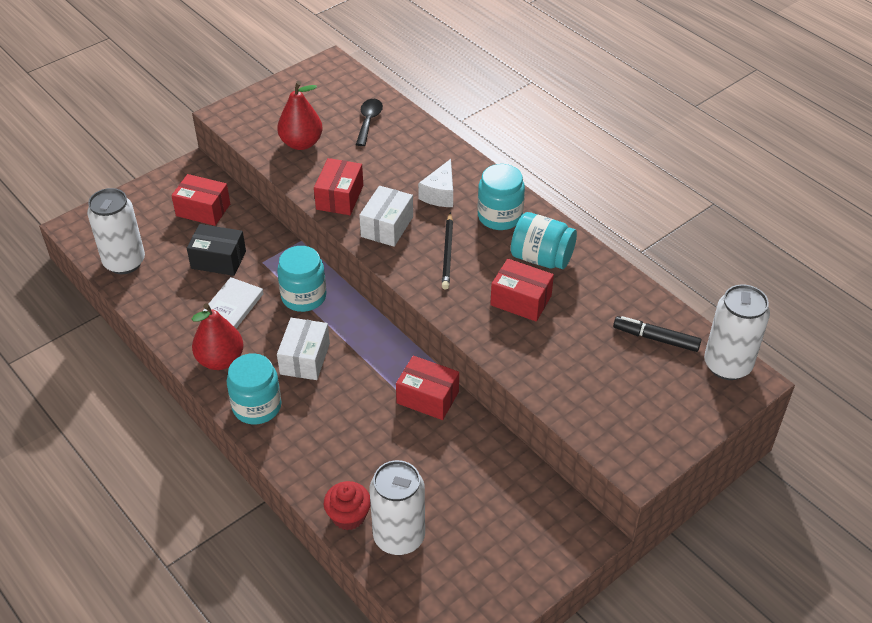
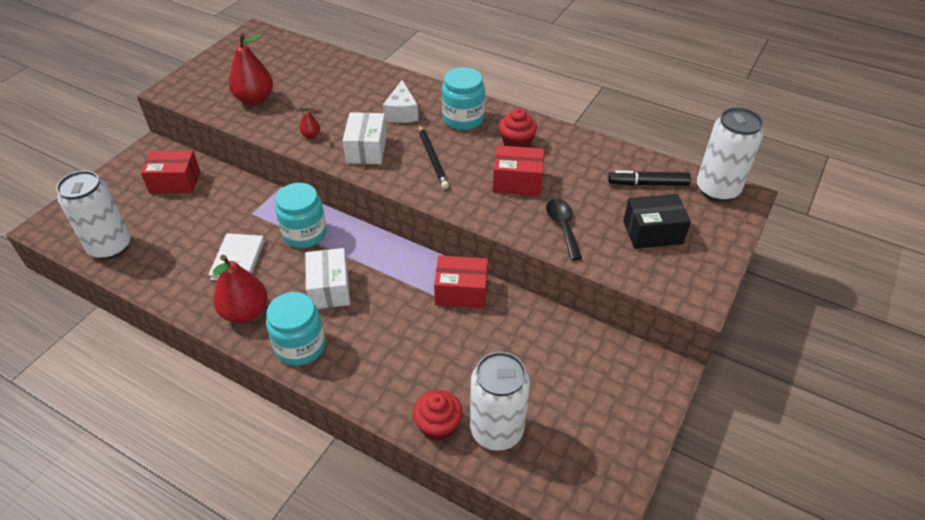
camera: 20 degrees left, 0 degrees up
(218, 260) = (207, 222): black box -> black box (652, 232)
(340, 197) = (311, 135): red box -> red pear
(369, 121) = (310, 69): black spoon -> black spoon (562, 227)
(541, 258) = (516, 143): turquoise jar -> red cupcake

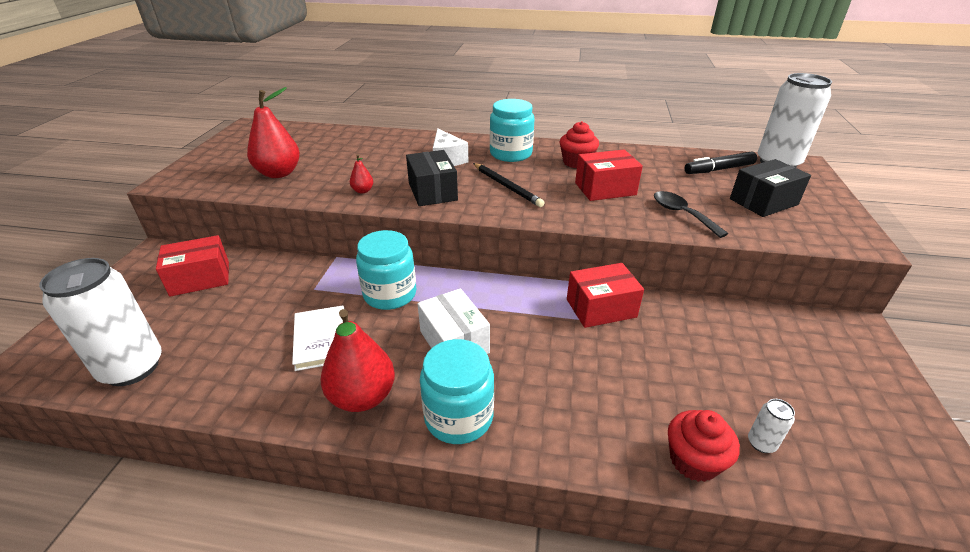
camera: 20 degrees left, 10 degrees down
(366, 149) = (432, 191): white box -> black box
(496, 430) = (761, 443): white can -> white can, size x0.40

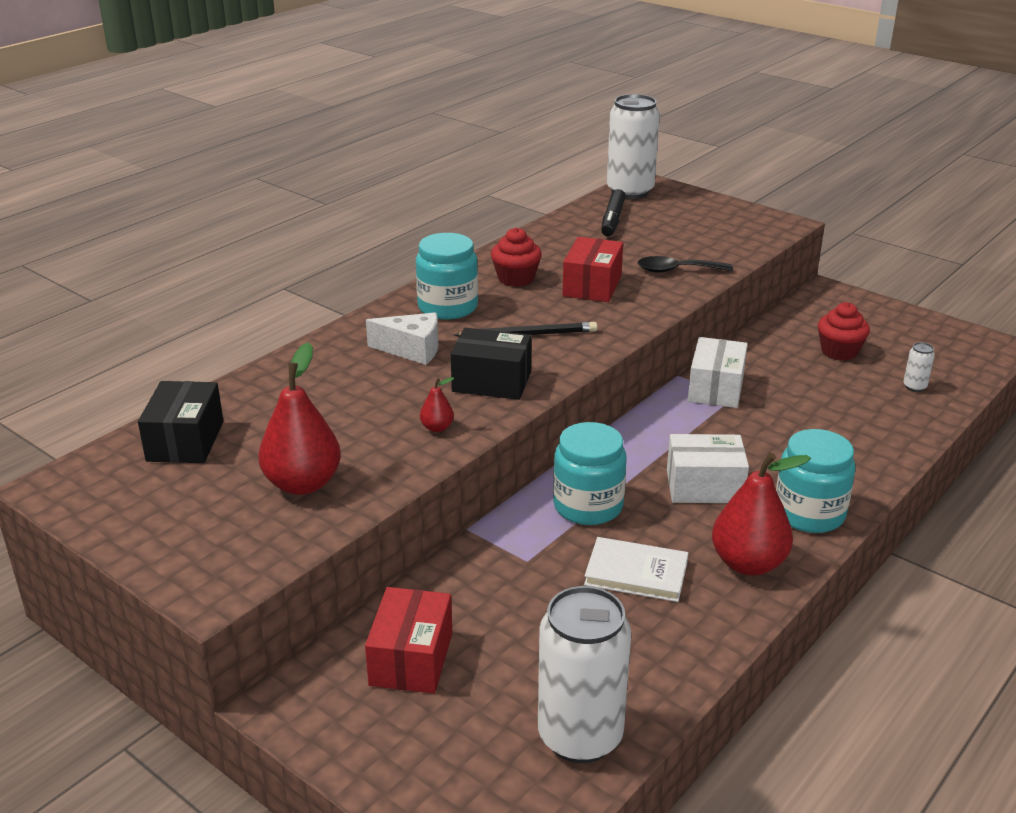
camera: 60 degrees left, 5 degrees down
(601, 308) = (716, 389): red box -> white box
(693, 460) = (915, 420): red cupcake -> red cupcake (839, 351)
(763, 202) = (691, 229): black box -> black box (185, 441)

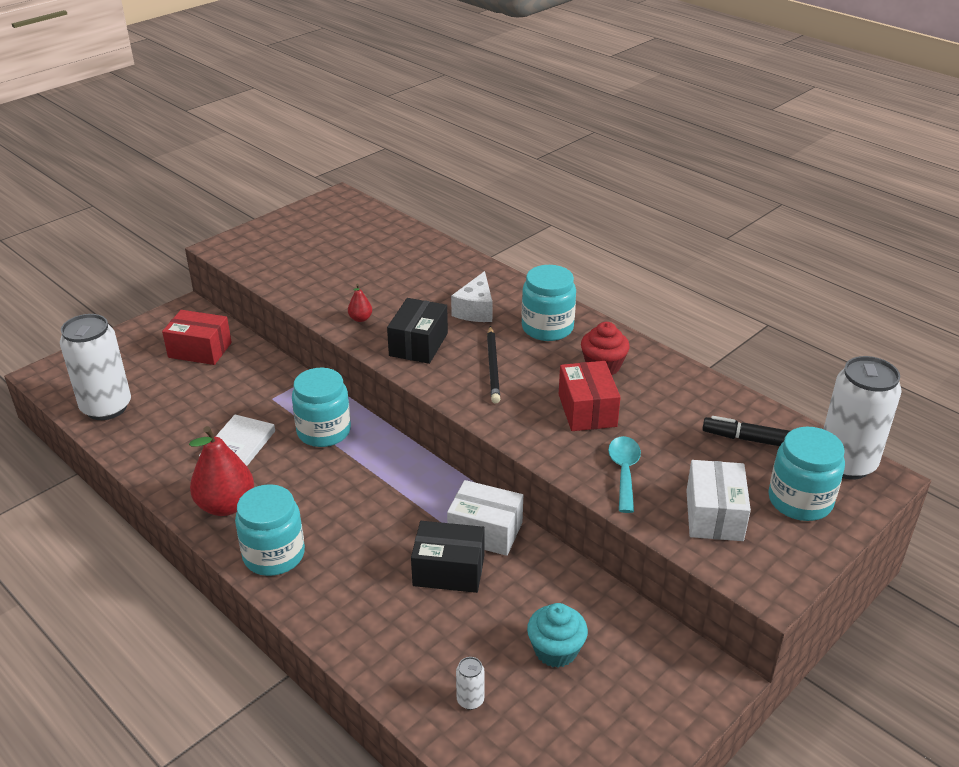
camera: 95 degrees right, 5 degrees up
(185, 441) = (373, 230): black box -> black box (449, 570)
(303, 483) = (312, 270): red pear -> none
(592, 286) = (587, 410): red box -> red box turned 60 degrees clockwise
(677, 270) = (624, 471): black spoon -> turquoise spoon
(682, 209) = (800, 501): none -> turquoise jar
(704, 486) = (330, 497): white box -> white box (714, 515)
(839, 351) = (556, 650): red cupcake -> turquoise cupcake

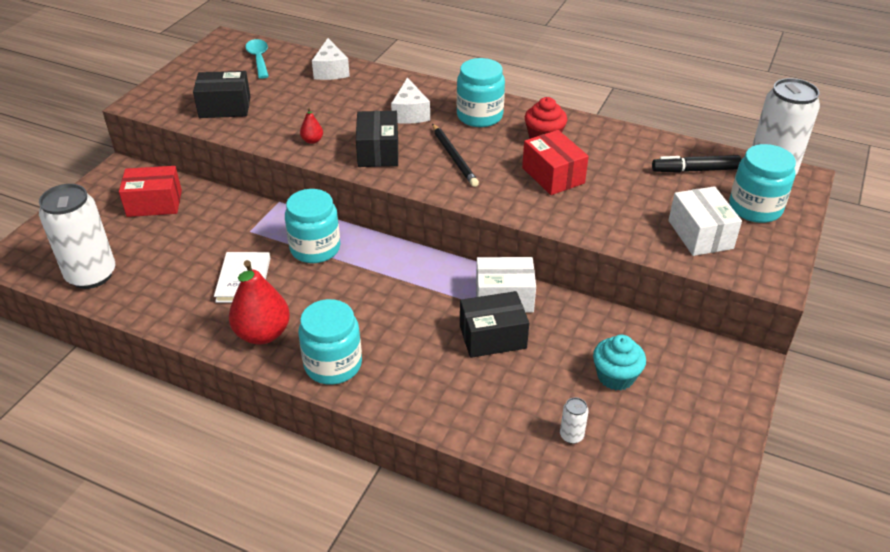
camera: 20 degrees left, 5 degrees up
(297, 267) = (225, 107): none -> black box
(422, 249) = (331, 71): none -> white cheese
(624, 471) = (612, 217): turquoise spoon -> turquoise spoon (259, 59)

